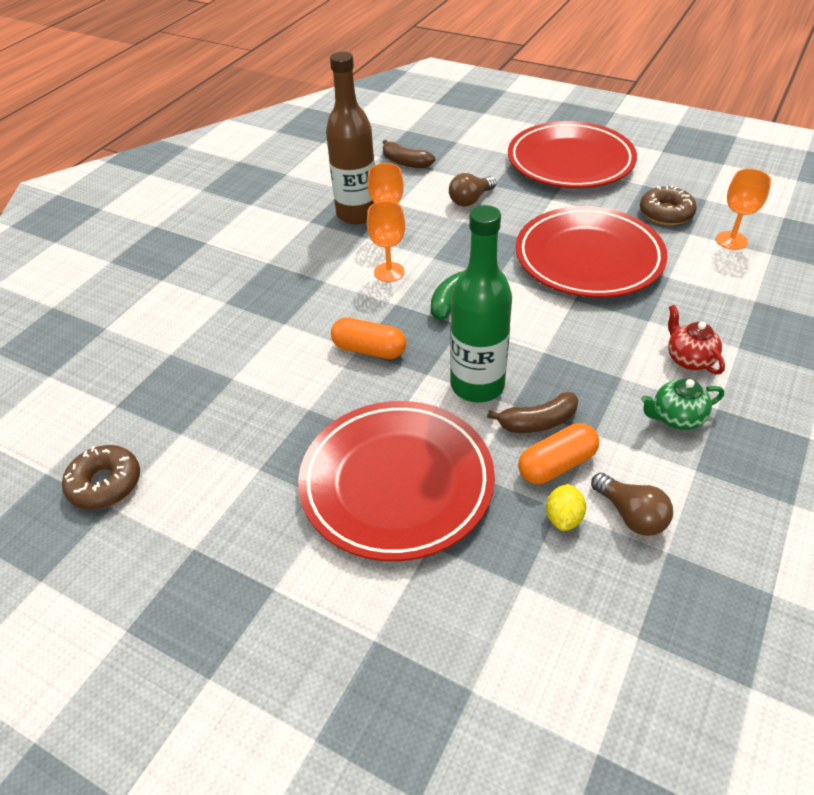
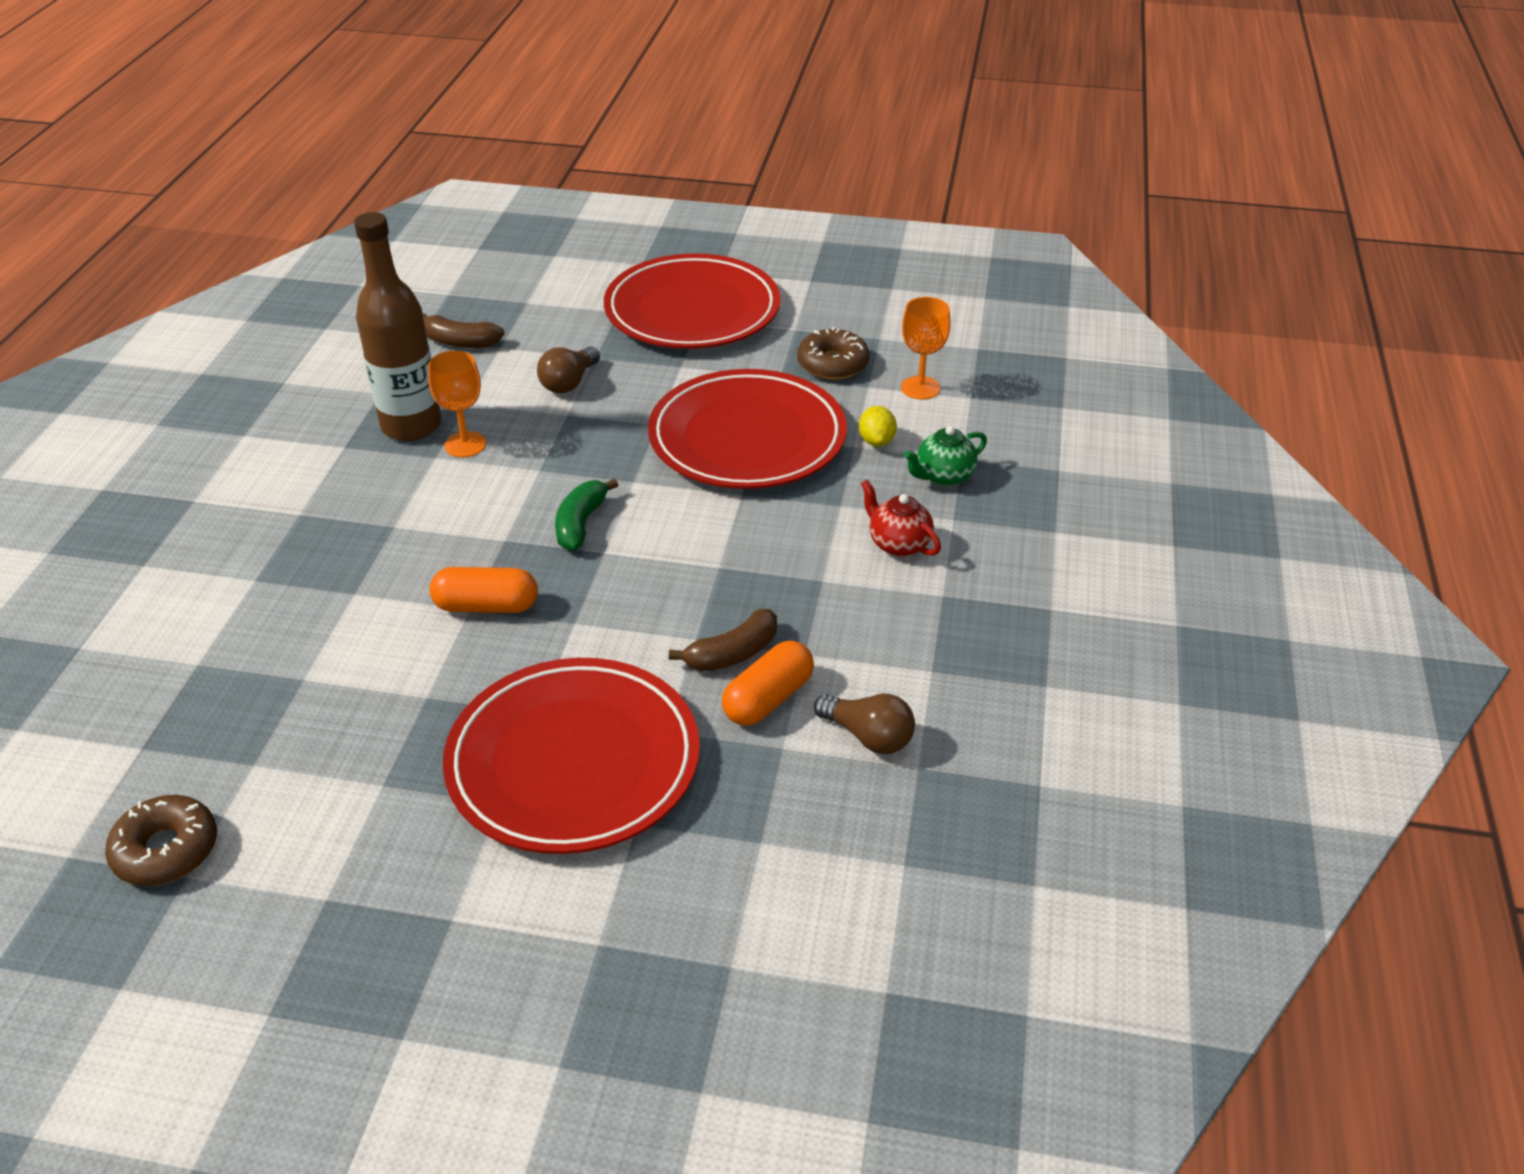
camera: 20 degrees left, 5 degrees down
(389, 272) = (483, 499): orange goblet -> none
(477, 385) = (644, 624): green bottle -> none
(563, 518) = (791, 757): yellow lemon -> yellow lemon (876, 441)
(676, 418) = (897, 616): green teapot -> green teapot (943, 476)

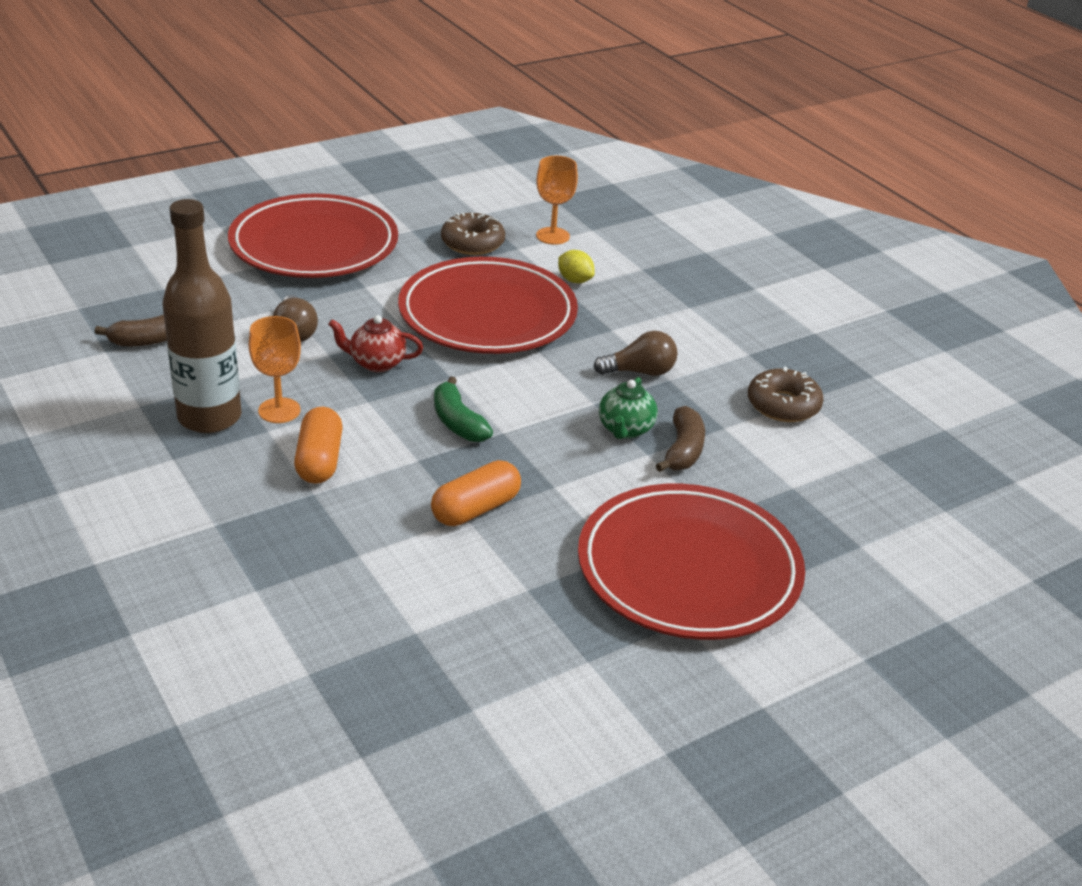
camera: 45 degrees left, 5 degrees down
(166, 850) = (501, 805): brown donut -> brown donut (783, 405)
(768, 699) = (743, 465): orange capsule -> orange capsule (319, 460)
(868, 736) = (828, 454): brown light bulb -> brown light bulb (640, 372)
(898, 544) = (680, 336): red teapot -> red teapot (376, 363)
(943, 476) = (647, 284): green teapot -> green teapot (625, 430)

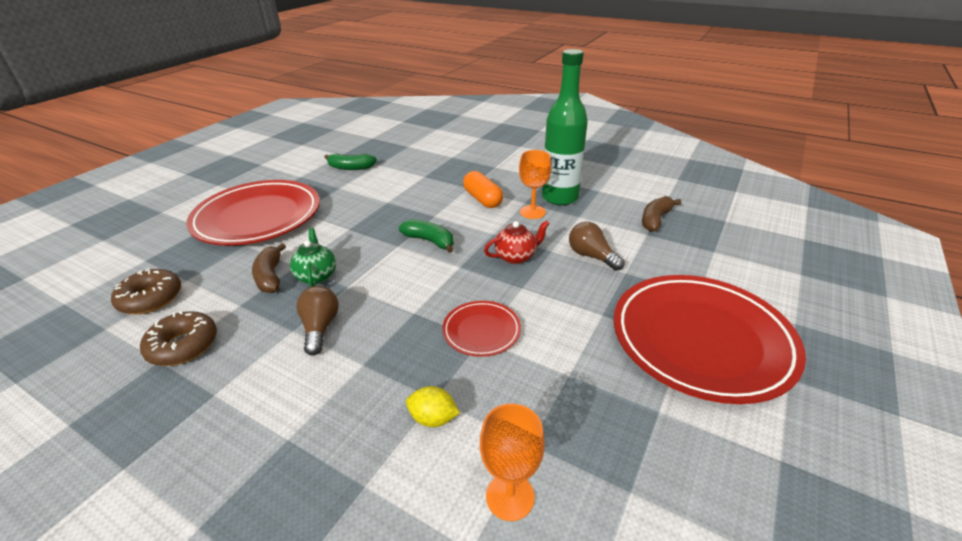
camera: 155 degrees right, 0 degrees up
(209, 417) = (560, 197): brown bottle -> green bottle
(472, 243) = (581, 424): brown donut -> brown donut (151, 298)
(475, 509) = (385, 206): orange capsule -> none
(476, 645) = (351, 168): none -> green banana
(487, 314) = (481, 331): red plate -> red plate, size x0.46
(640, 372) = (320, 327): brown light bulb -> brown light bulb turned 120 degrees clockwise

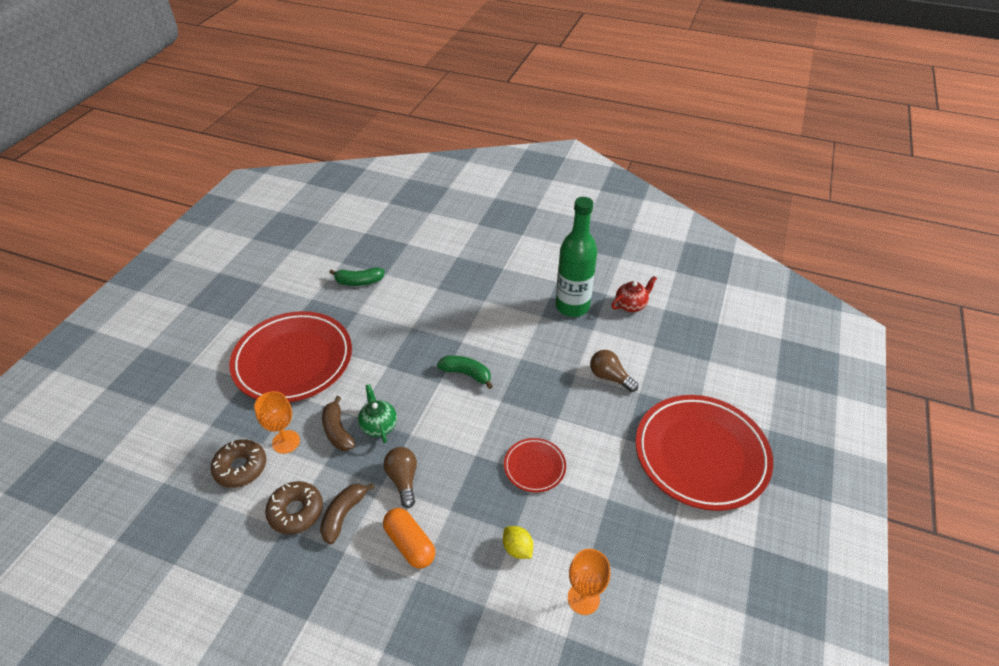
camera: 10 degrees left, 10 degrees up
(433, 418) = (517, 548): yellow lemon -> yellow lemon turned 45 degrees clockwise
(482, 199) = (501, 315): orange capsule -> orange capsule (410, 544)
(516, 257) = (546, 384): red teapot -> red teapot (631, 305)
(532, 212) = (550, 328): orange goblet -> orange goblet (286, 442)
(655, 220) = (659, 327): brown banana -> brown banana (344, 515)

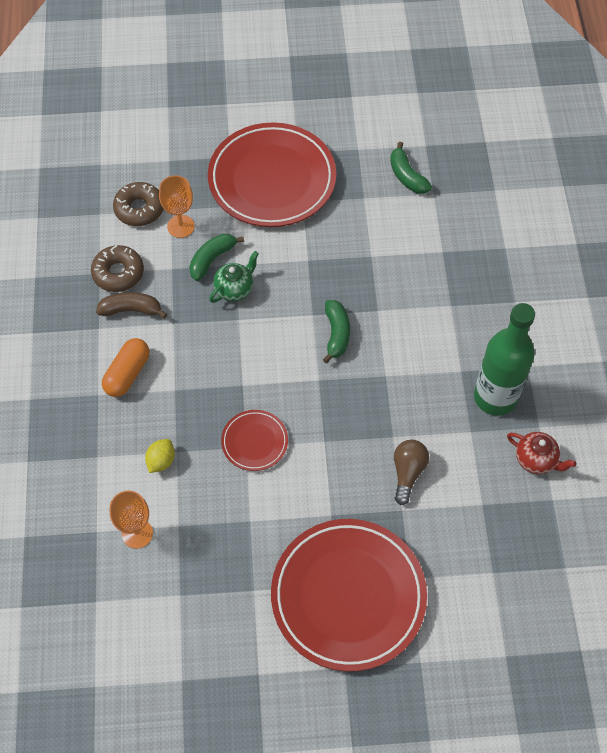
camera: 65 degrees right, 15 degrees up
(337, 431) = (212, 259): brown banana -> green banana
(403, 479) = (187, 338): brown light bulb -> none

